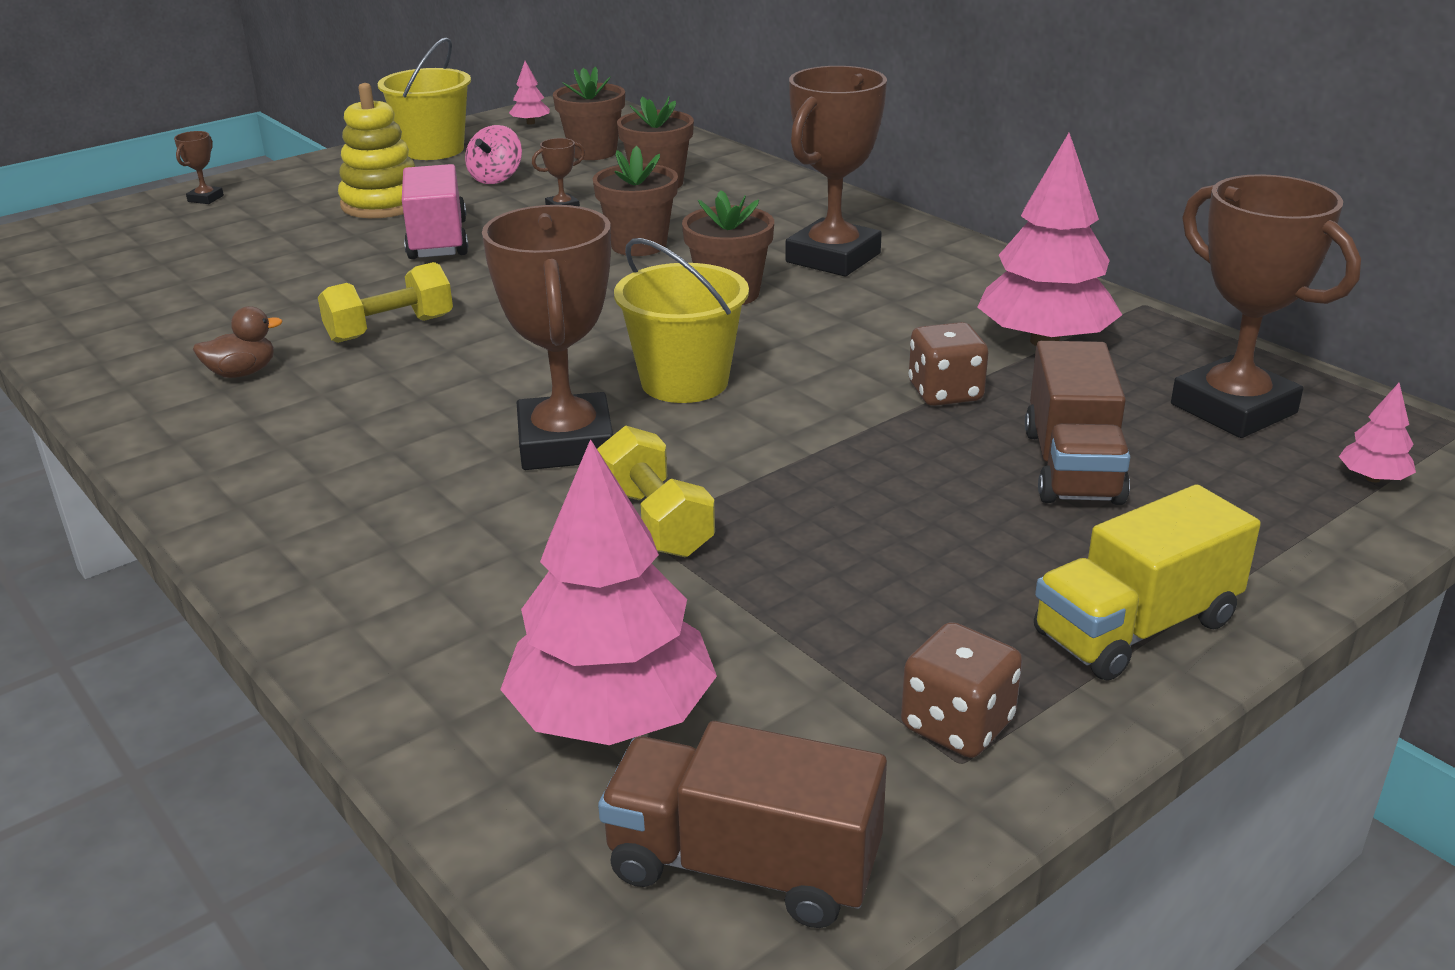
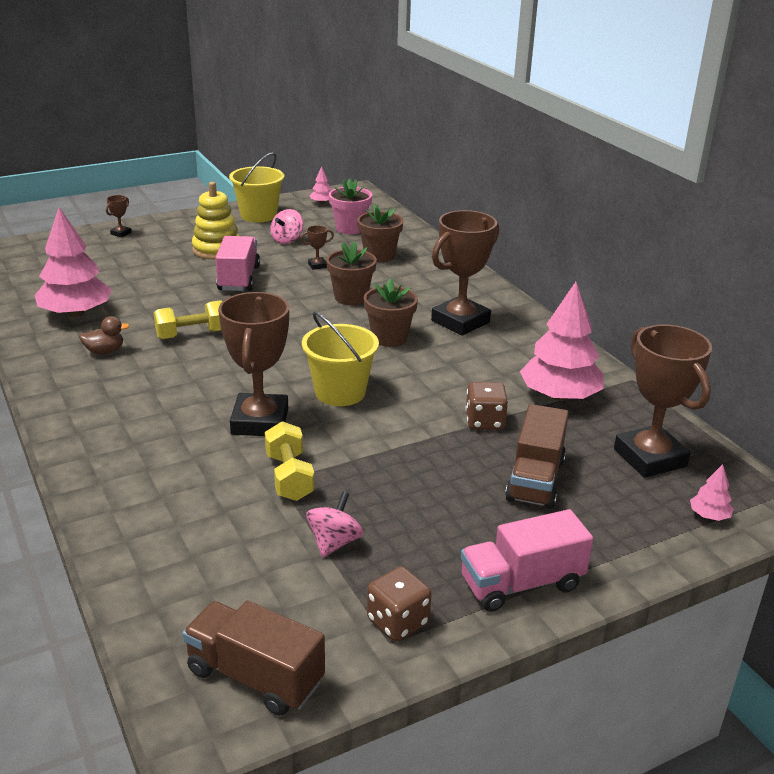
camera: 10 degrees right, 0 degrees up
(593, 152) = (350, 228): brown flower pot -> pink flower pot
(613, 715) = (223, 584): pink tree -> pink tree (76, 313)
(783, 613) = (334, 542): none -> pink spinning top
(1135, 628) = (521, 584): yellow truck -> pink truck

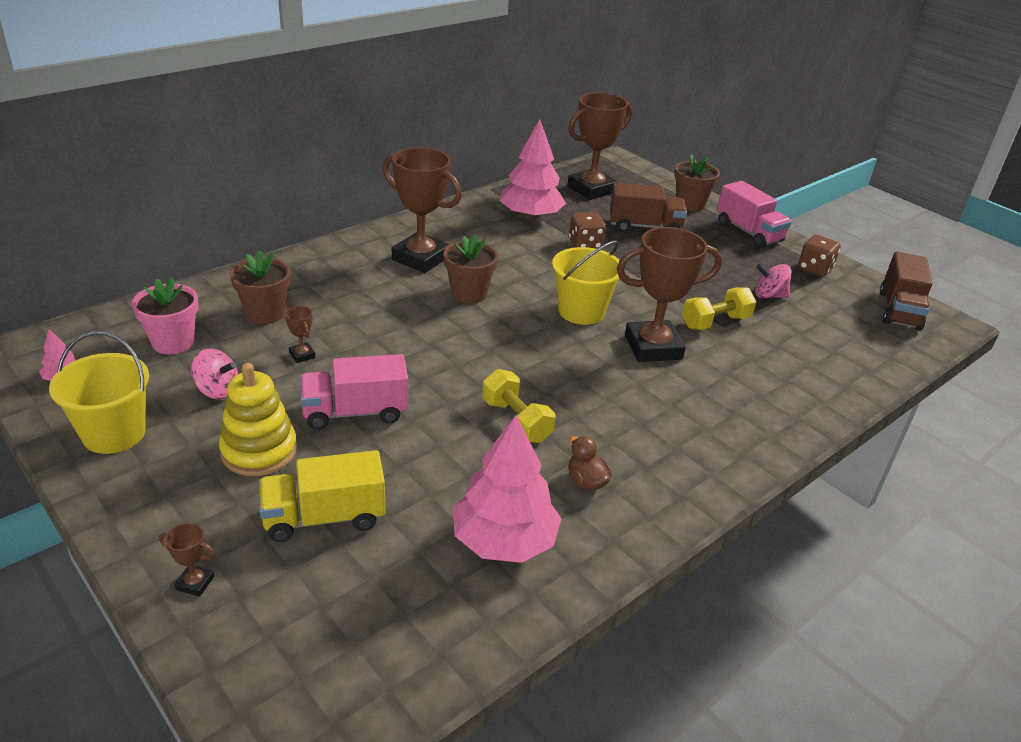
camera: 105 degrees left, 5 degrees up
(143, 264) = (324, 517): none -> yellow truck
(351, 297) = (386, 323): brown flower pot -> brown flower pot (690, 204)
(709, 516) = (640, 177): pink tree -> none

